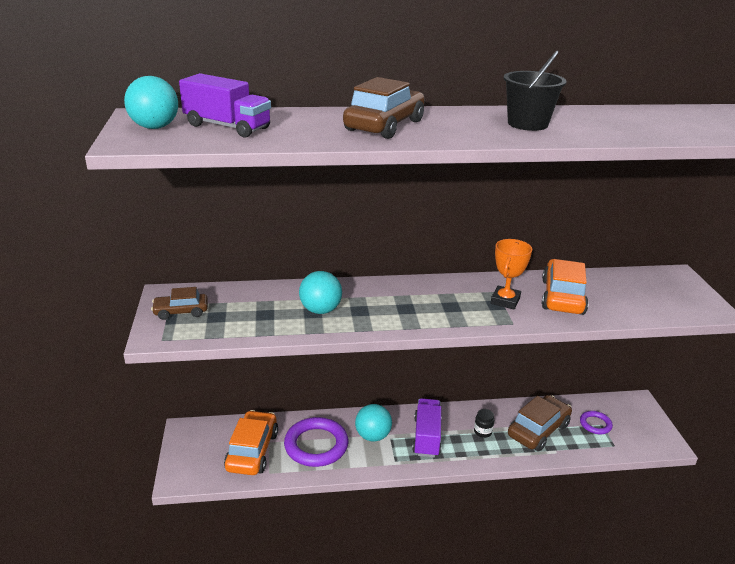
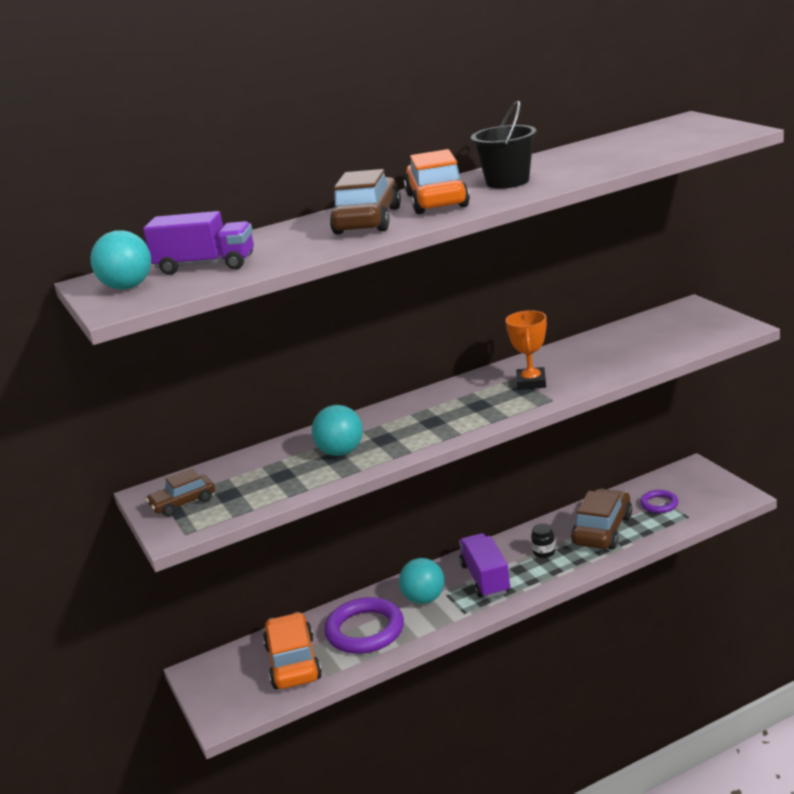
camera: 15 degrees left, 5 degrees down
(562, 297) = (587, 361): orange car -> orange car (436, 200)

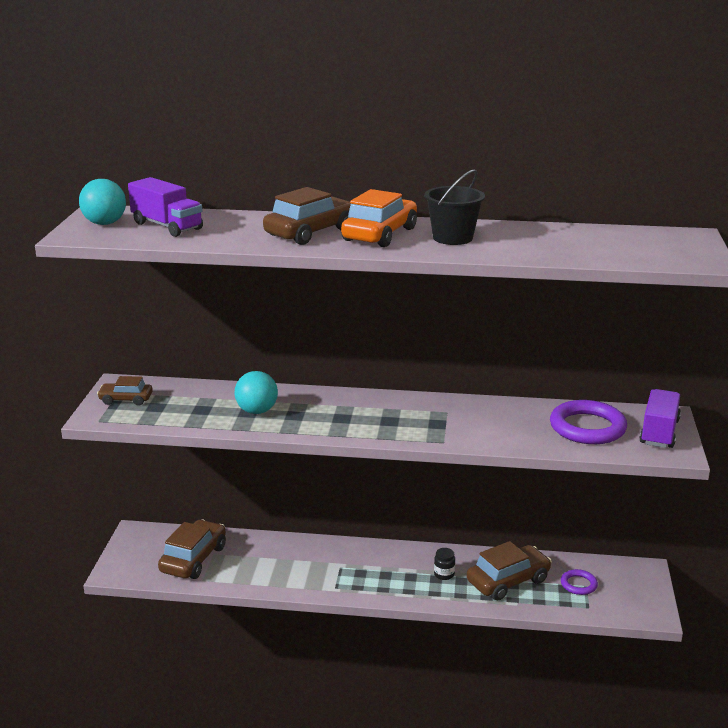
camera: 30 degrees right, 0 degrees up
(293, 662) = (193, 559): orange car -> brown car
(365, 630) = (259, 563): purple ring -> purple ring (587, 427)
(424, 599) = (322, 562): turquoise ball -> none
(485, 579) = (379, 571): purple truck -> purple truck (659, 432)
(531, 382) = (450, 421): orange trophy -> none

